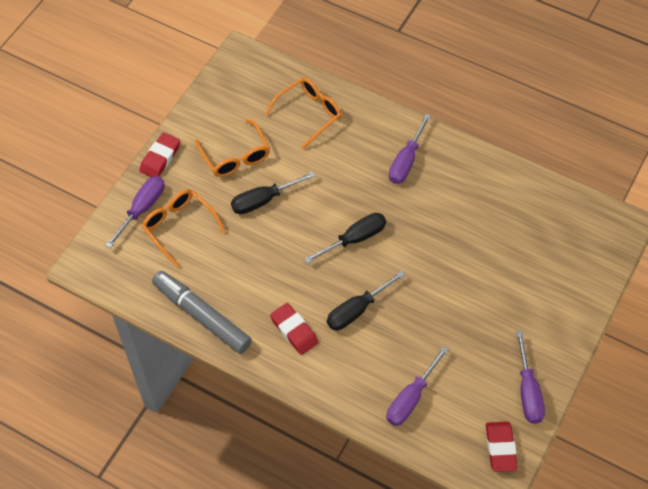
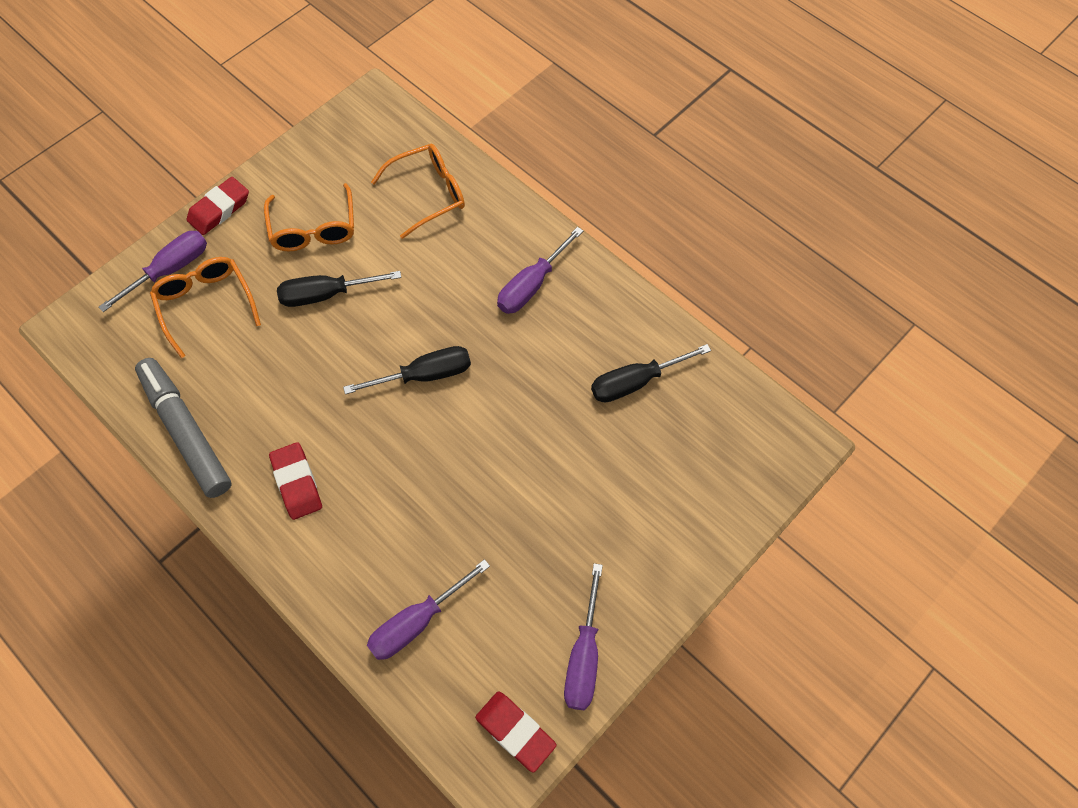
camera: 15 degrees right, 5 degrees up
(357, 310) = (391, 475): black screwdriver -> black screwdriver (636, 382)
(500, 448) = (515, 731): red eraser -> red eraser turned 60 degrees counterclockwise

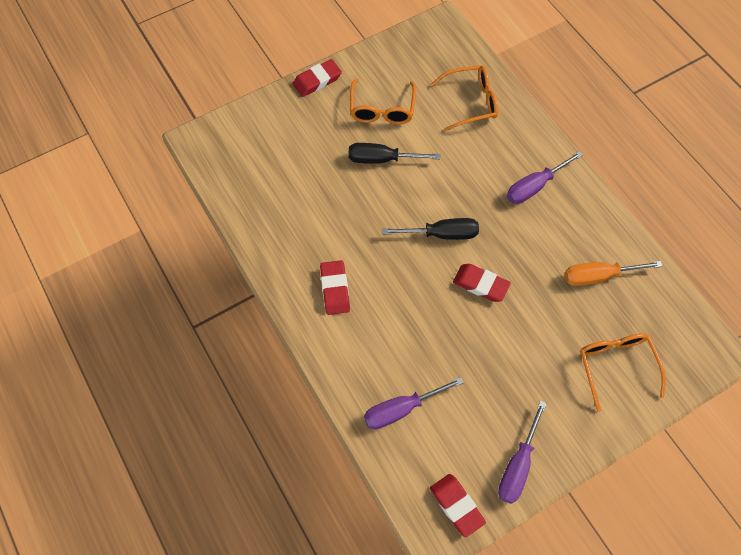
camera: 15 degrees right, 0 degrees up
(170, 270) = (274, 117): purple screwdriver -> none
(186, 431) = (264, 234): grey marker -> none
(206, 305) = (295, 148): orange glasses -> orange glasses (616, 367)
(488, 429) = (480, 284): none -> red eraser
(636, 382) = (599, 276): black screwdriver -> orange screwdriver

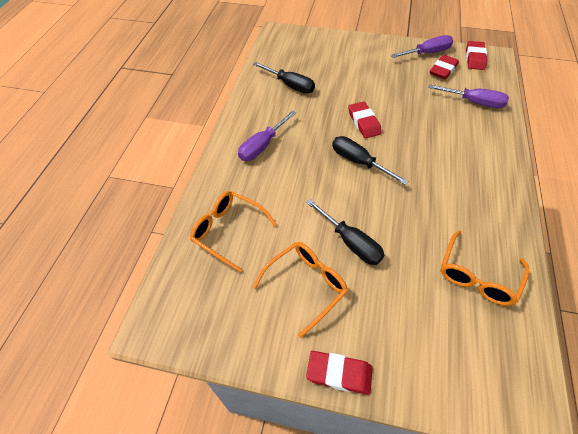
camera: 135 degrees left, 10 degrees down
(335, 289) = (471, 181): red eraser -> red eraser (443, 70)
(535, 186) = (262, 145): purple screwdriver -> purple screwdriver turned 120 degrees clockwise
(599, 276) = (290, 85): orange screwdriver -> black screwdriver
(616, 367) = (332, 53): orange glasses -> orange glasses (477, 275)

